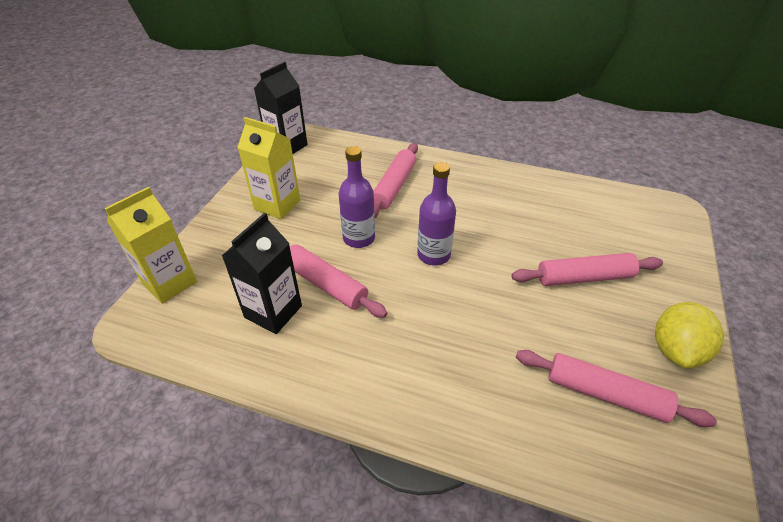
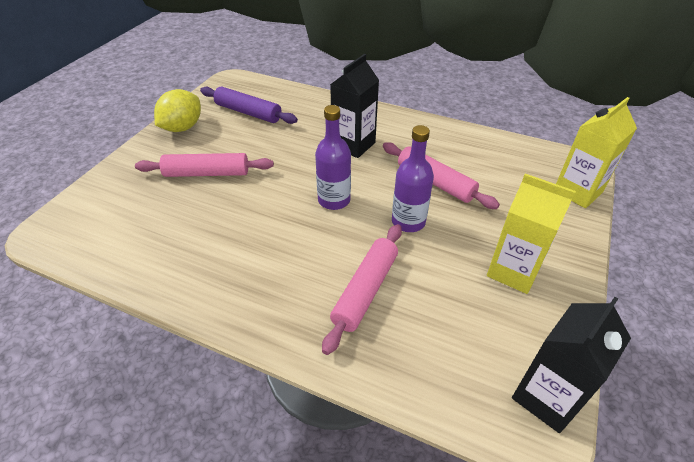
camera: 175 degrees left, 0 degrees up
(273, 311) = (474, 165): black carton -> black carton (353, 145)
(605, 393) = (248, 112): pink rolling pin -> purple rolling pin

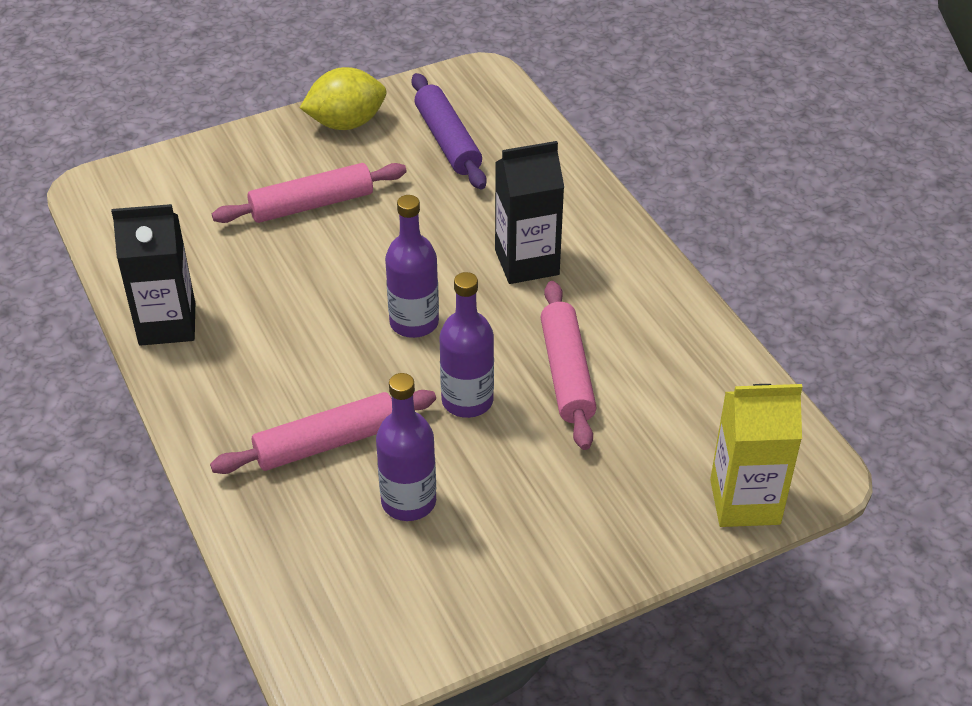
camera: 40 degrees right, 0 degrees up
(207, 173) = (312, 204): pink rolling pin -> pink rolling pin turned 60 degrees counterclockwise
(447, 292) = (408, 501): none -> purple bottle
(513, 271) = (512, 531): yellow carton -> none
(546, 397) = (374, 657): black carton -> black carton (167, 324)

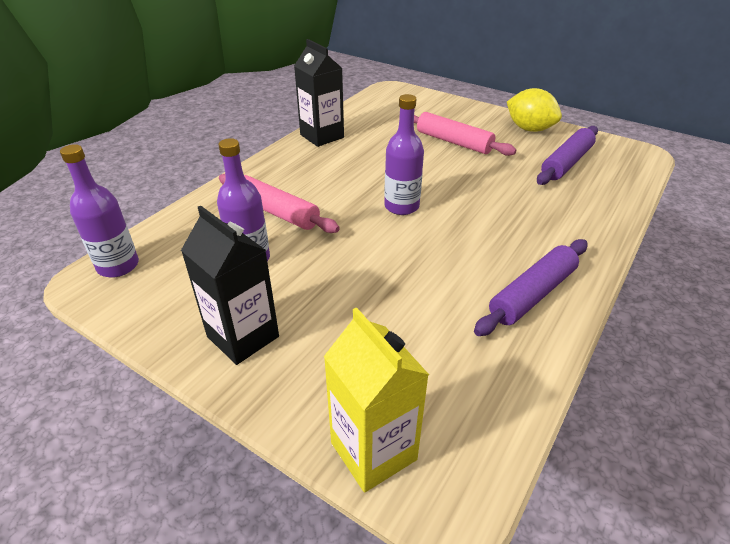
camera: 60 degrees right, 5 degrees down
(467, 400) = (355, 251): purple bottle -> purple bottle (118, 266)
(527, 262) = (504, 230): black carton -> black carton (243, 336)
(566, 373) = (421, 286): pink rolling pin -> none
(636, 300) = (532, 294): none -> purple rolling pin

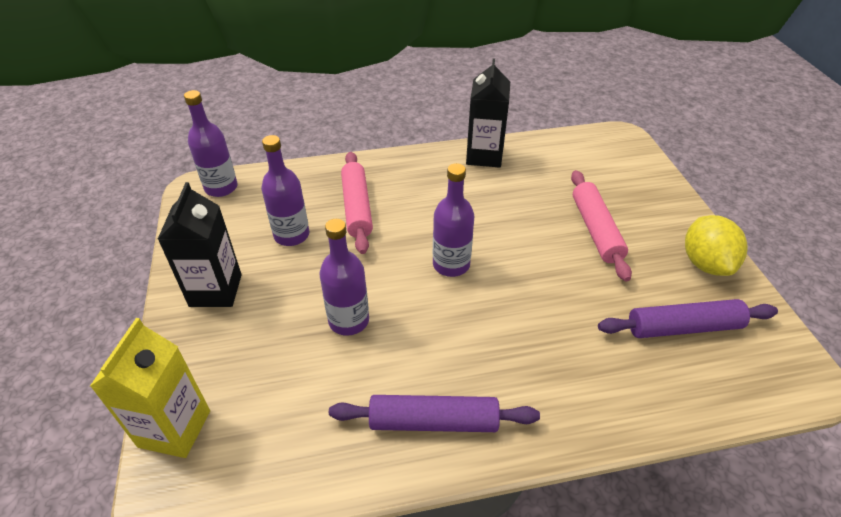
camera: 45 degrees right, 5 degrees up
(388, 281) = (349, 320): none -> purple bottle

